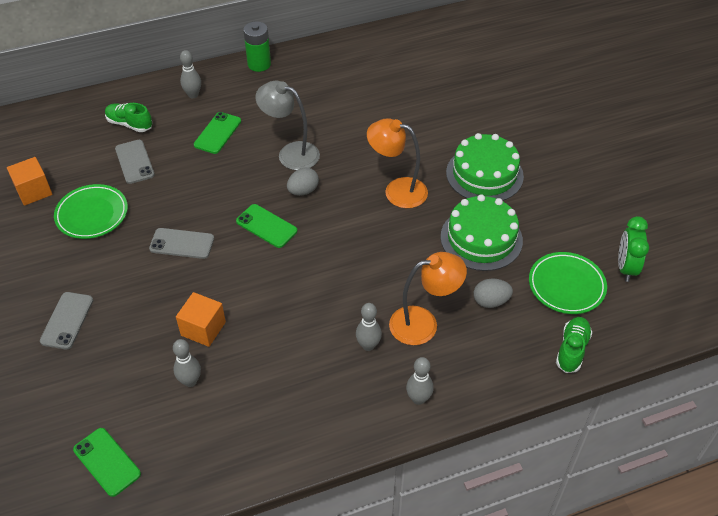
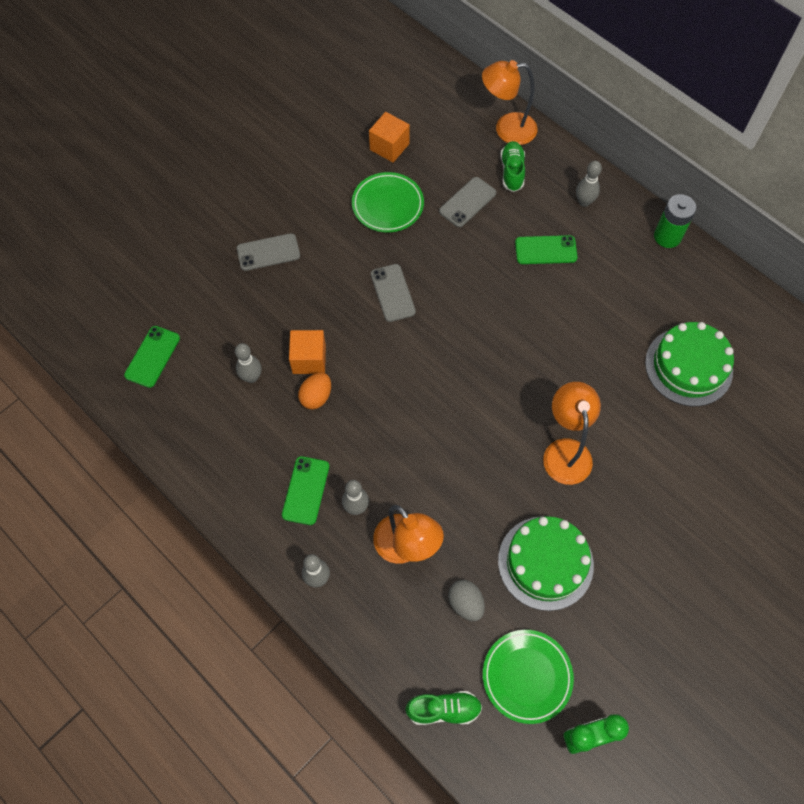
camera: 65 degrees right, 15 degrees up
(87, 111) = (506, 129): none -> orange lamp
(244, 337) = (316, 397): none -> orange egg
(266, 226) = (451, 352): green phone -> green phone (305, 490)
(291, 153) = (558, 328): grey lamp -> none
(303, 191) = (514, 363): grey egg -> none
(484, 174) = (642, 531): green cake -> green cake (688, 366)

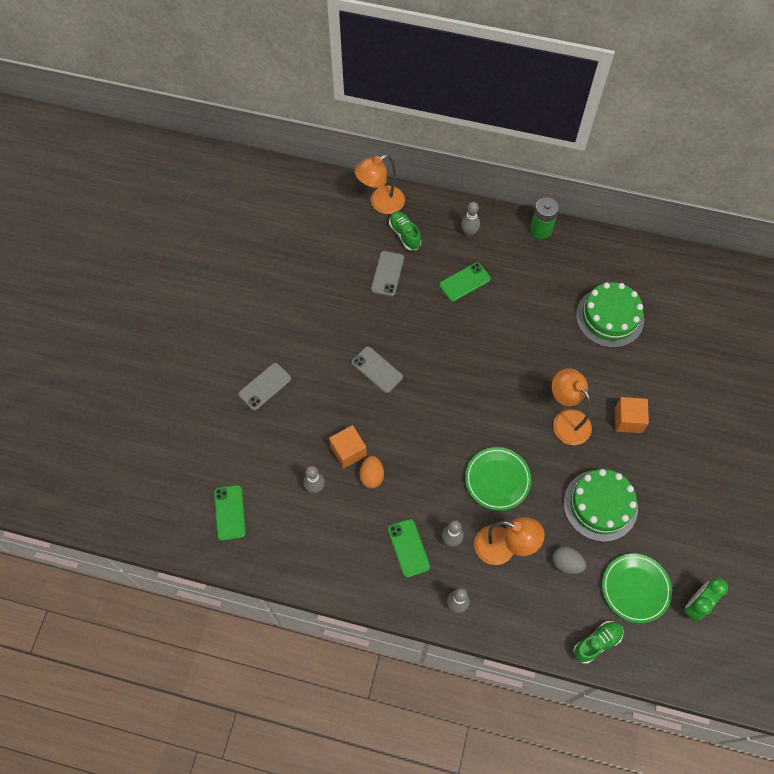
camera: 30 degrees left, 0 degrees up
(387, 205) = (330, 305): green plate -> green plate (497, 480)
(389, 147) = (303, 259): orange cube -> orange cube (628, 420)

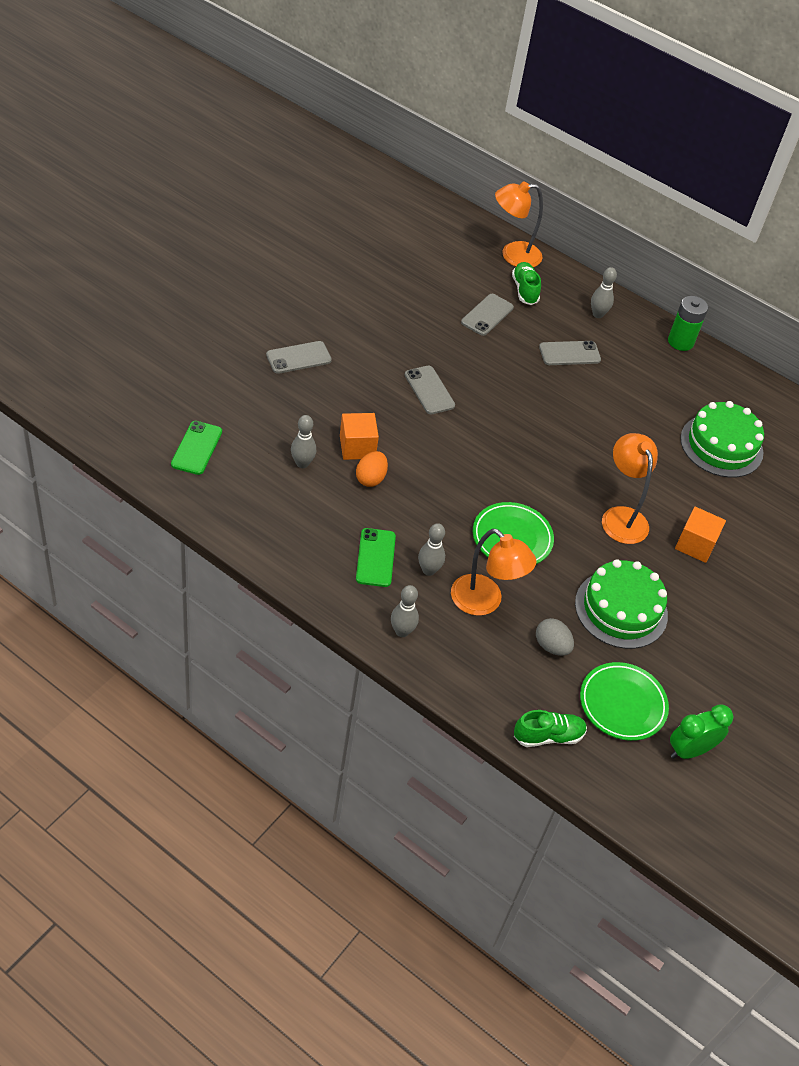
camera: 15 degrees right, 15 degrees down
(464, 282) = (569, 353): green phone -> grey phone

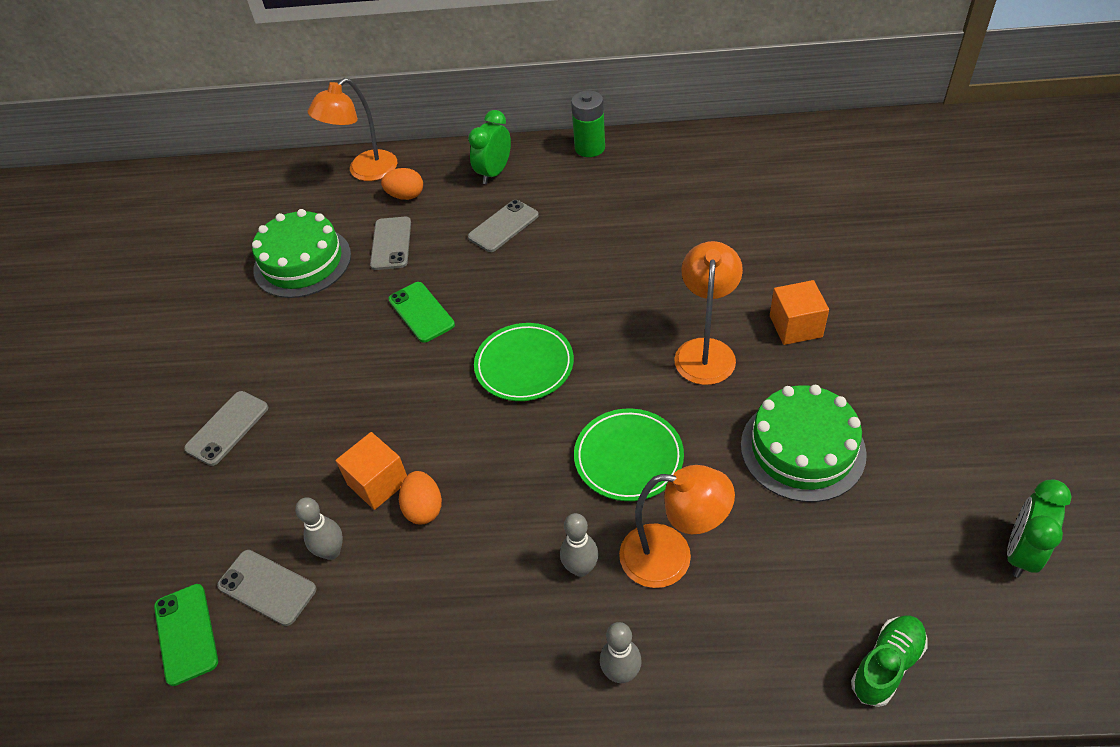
camera: 25 degrees left, 0 degrees up
(375, 558) = (511, 602): green phone -> green phone (421, 312)
(429, 390) = (401, 361): grey phone -> grey phone (267, 587)
(525, 290) = (406, 196): green shoe -> orange egg
(551, 646) = (783, 550): grey egg -> none
(598, 314) = (494, 173): grey bowling pin -> green clock
(621, 517) = (705, 351): orange lamp -> orange lamp turned 60 degrees clockwise
(622, 704) = (911, 556): green plate -> green plate (524, 365)
(721, 445) = (718, 215): green cake -> green cake (302, 262)

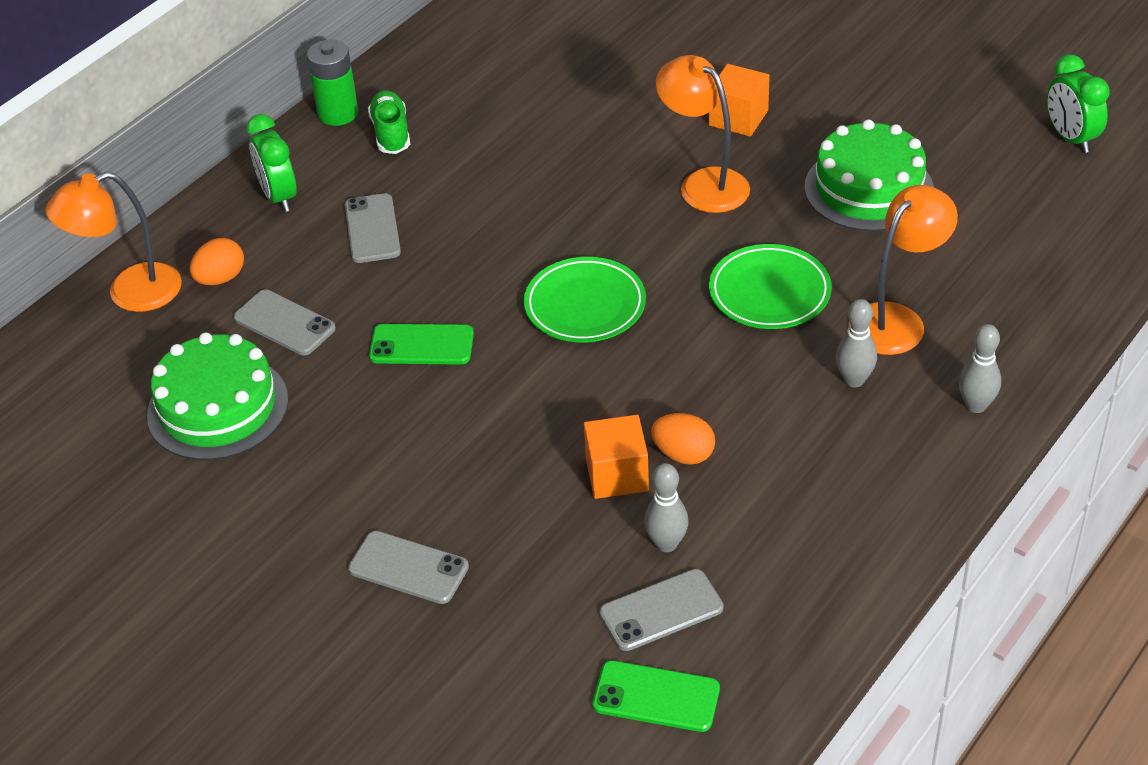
camera: 55 degrees left, 5 degrees down
(227, 428) = (408, 568): grey phone -> grey phone turned 45 degrees counterclockwise
(365, 171) = (130, 293): orange lamp -> orange lamp turned 75 degrees clockwise
(886, 665) = (1097, 258): green shoe -> green shoe (391, 133)

